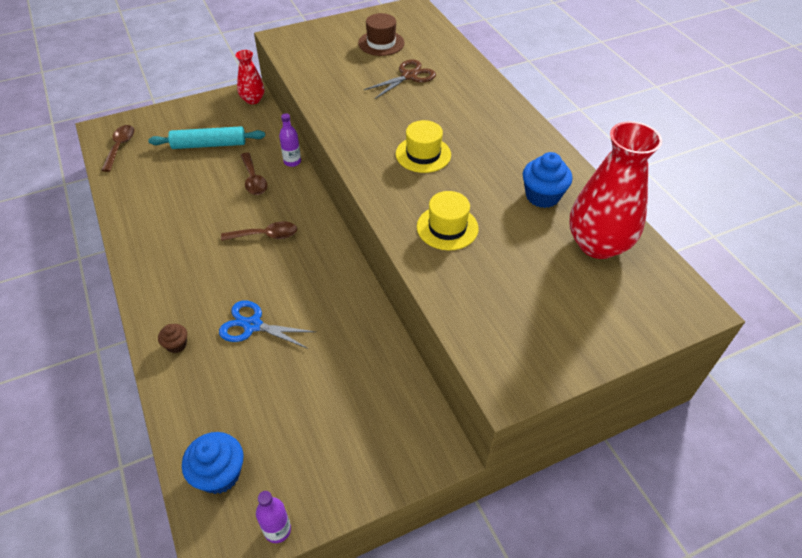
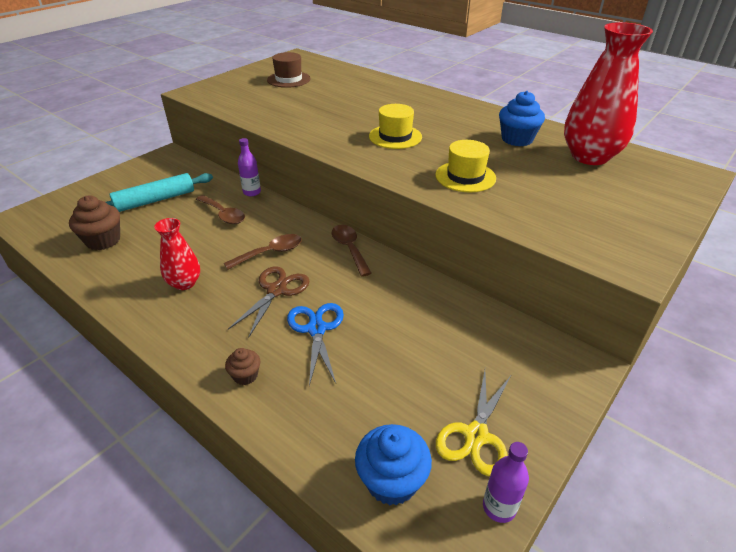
camera: 25 degrees left, 10 degrees down
(120, 147) = (52, 225): brown spoon -> brown spoon (349, 248)
(148, 175) = (103, 240): none -> brown cupcake
(253, 100) = (176, 158): red vase -> red vase (184, 283)
(253, 325) = (316, 329): blue scissors -> blue scissors turned 90 degrees clockwise
(304, 469) = (476, 435): none -> yellow scissors
(409, 76) = (333, 94): brown scissors -> brown scissors (276, 290)

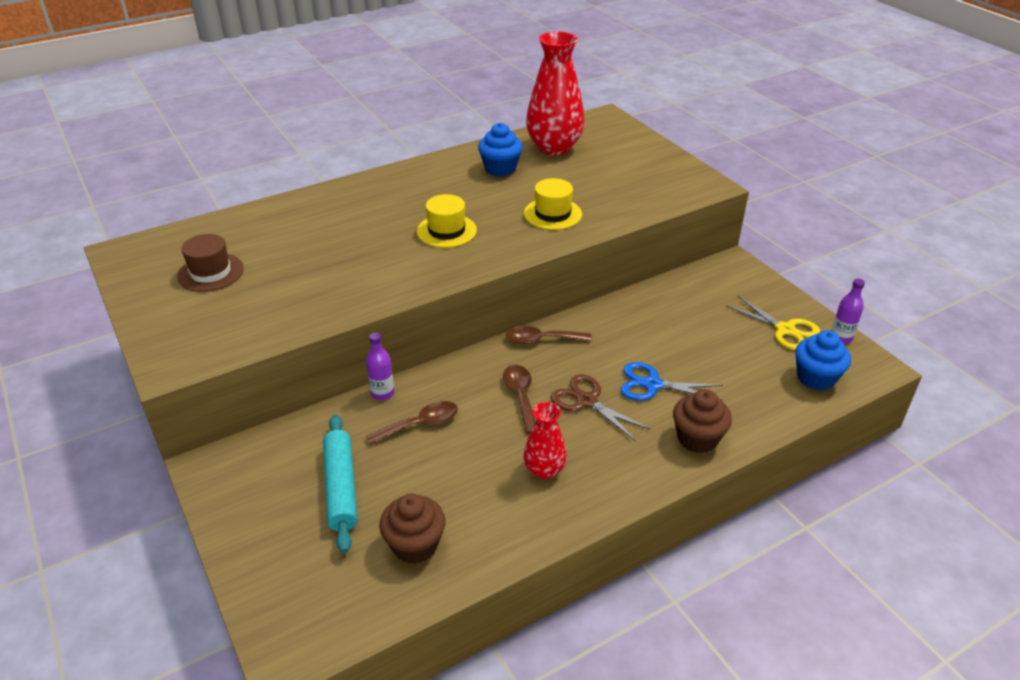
camera: 70 degrees left, 0 degrees up
(245, 375) = (697, 438): brown cupcake -> brown cupcake, size x1.80

